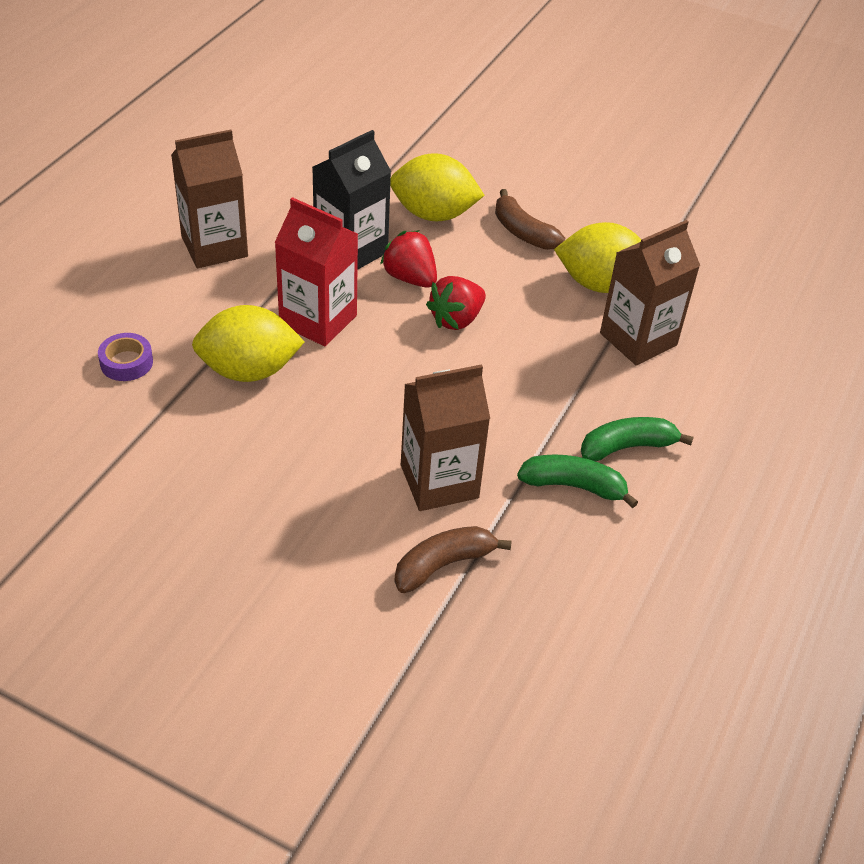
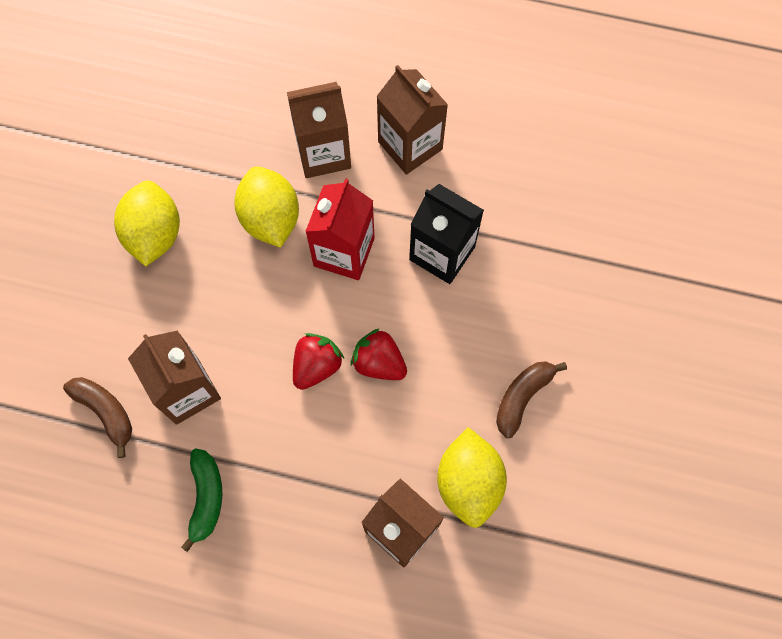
camera: 80 degrees right, 25 degrees up
(126, 362) = (255, 131): purple tape -> none
(187, 312) = (323, 153): none -> brown carton
(410, 278) = (421, 311): red strawberry -> red strawberry (316, 366)
(433, 214) = (520, 310): yellow lemon -> yellow lemon (154, 234)
(627, 447) = (261, 537): green banana -> none

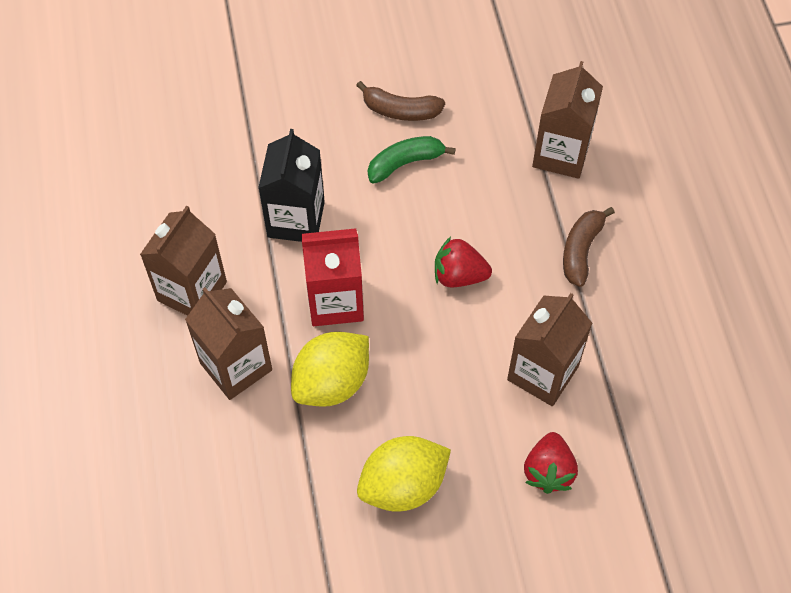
camera: 115 degrees left, 10 degrees down
(106, 412) = (603, 434): brown banana -> brown banana (581, 250)
(206, 498) = (626, 310): green banana -> green banana (405, 163)
(379, 362) = (428, 227): red strawberry -> red strawberry (548, 471)
(469, 482) = (494, 121): yellow lemon -> none

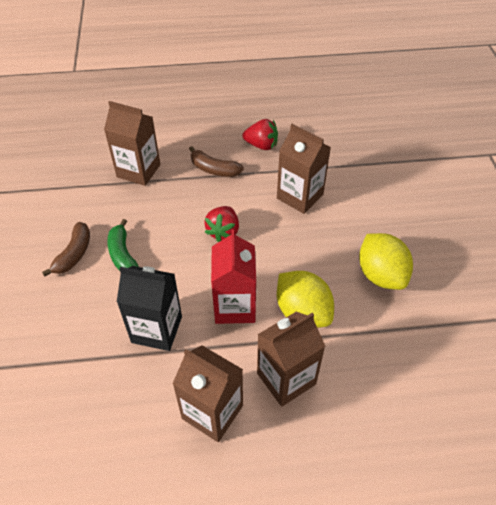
camera: 85 degrees left, 10 degrees down
(548, 471) = (366, 200): red strawberry -> red strawberry (261, 145)

